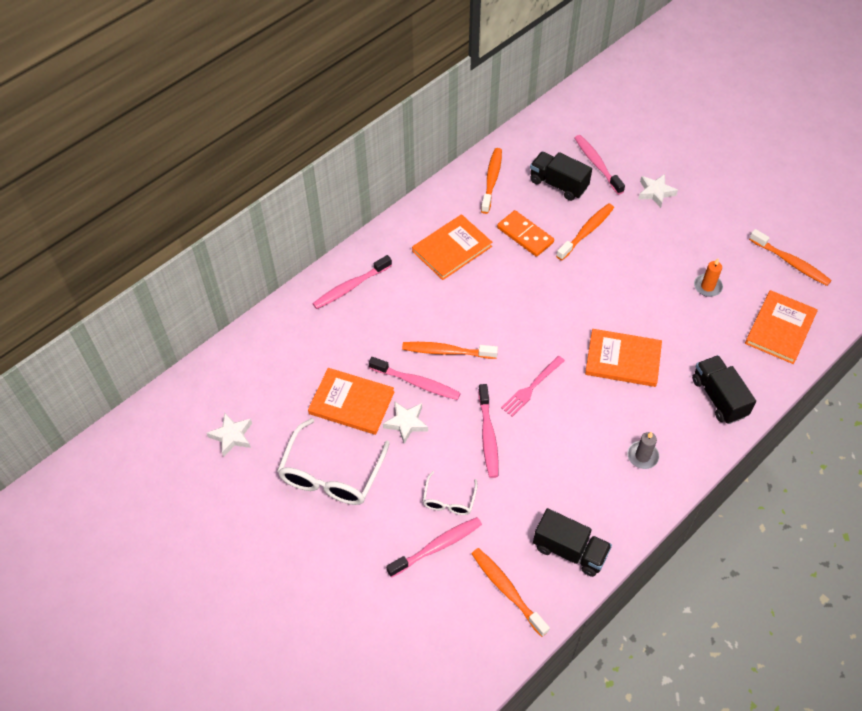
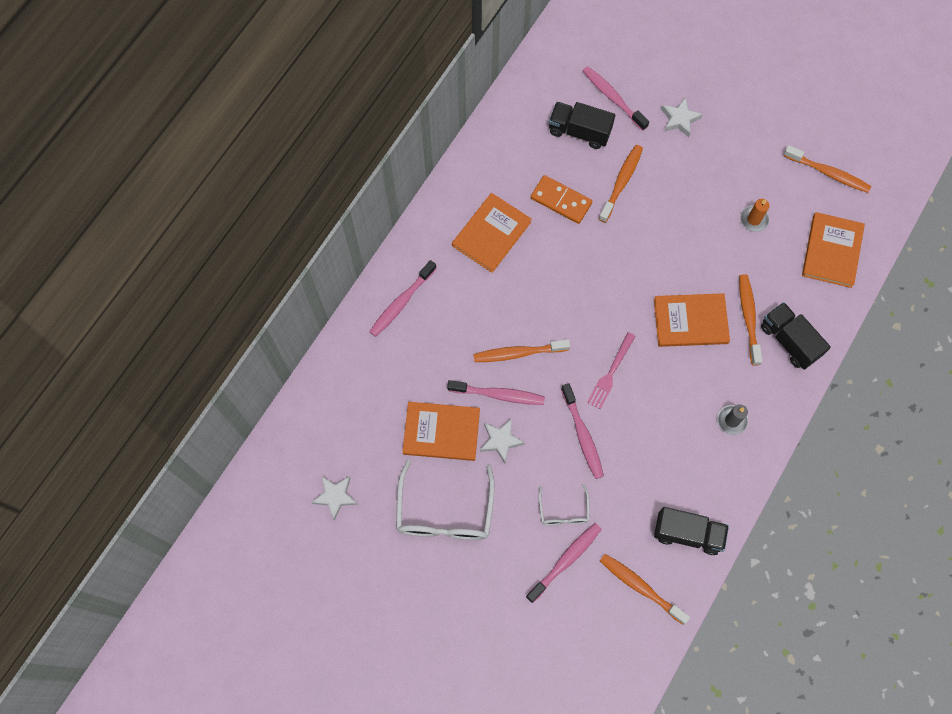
camera: 15 degrees left, 15 degrees up
(492, 180) = (510, 141): orange toothbrush -> orange toothbrush (748, 317)

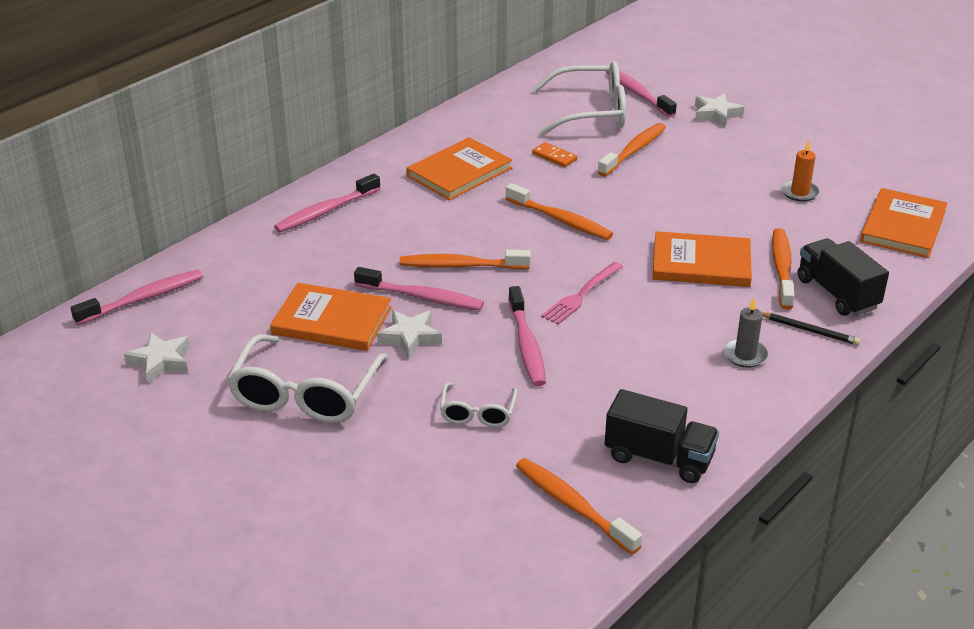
camera: 10 degrees right, 35 degrees down
(561, 200) = (554, 156): orange domino -> orange domino, size x0.59
(565, 560) = (465, 463): pink toothbrush -> pink toothbrush (143, 298)
(579, 131) = (591, 112): black truck -> white glasses
(773, 386) = (809, 330): none -> black pencil
(828, 173) = (902, 168): orange toothbrush -> orange toothbrush (561, 220)

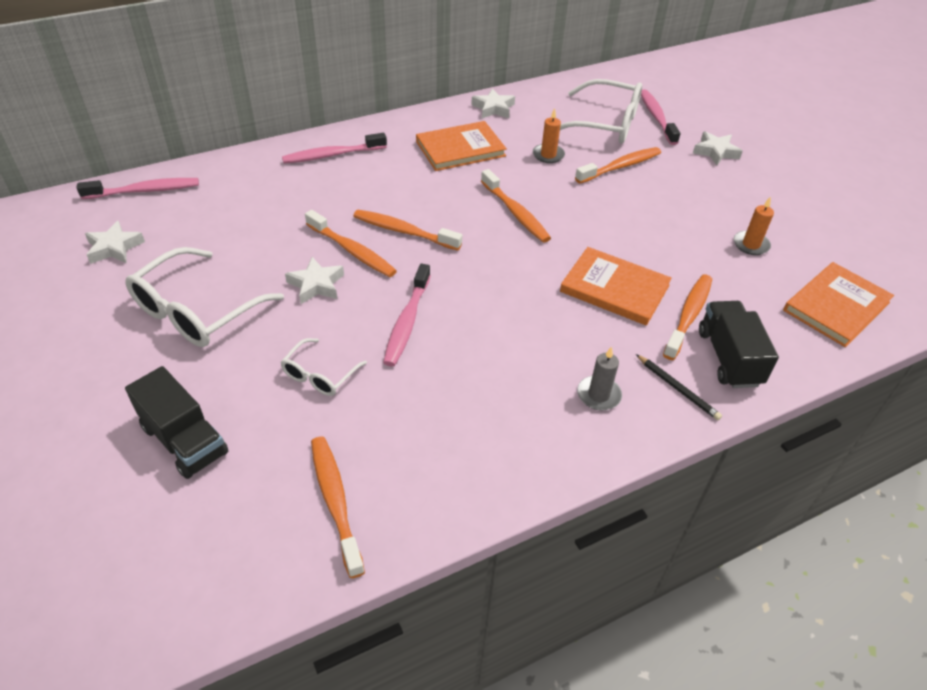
camera: 20 degrees right, 10 degrees up
(332, 320) = (266, 251): orange book -> none
(422, 297) = (352, 251): pink toothbrush -> orange toothbrush
(464, 123) = (493, 108): none -> white star
(554, 156) = (548, 155): orange domino -> orange candle
(581, 295) = (486, 288): pink fork -> none
(659, 457) = (447, 478): black truck -> black truck (184, 440)

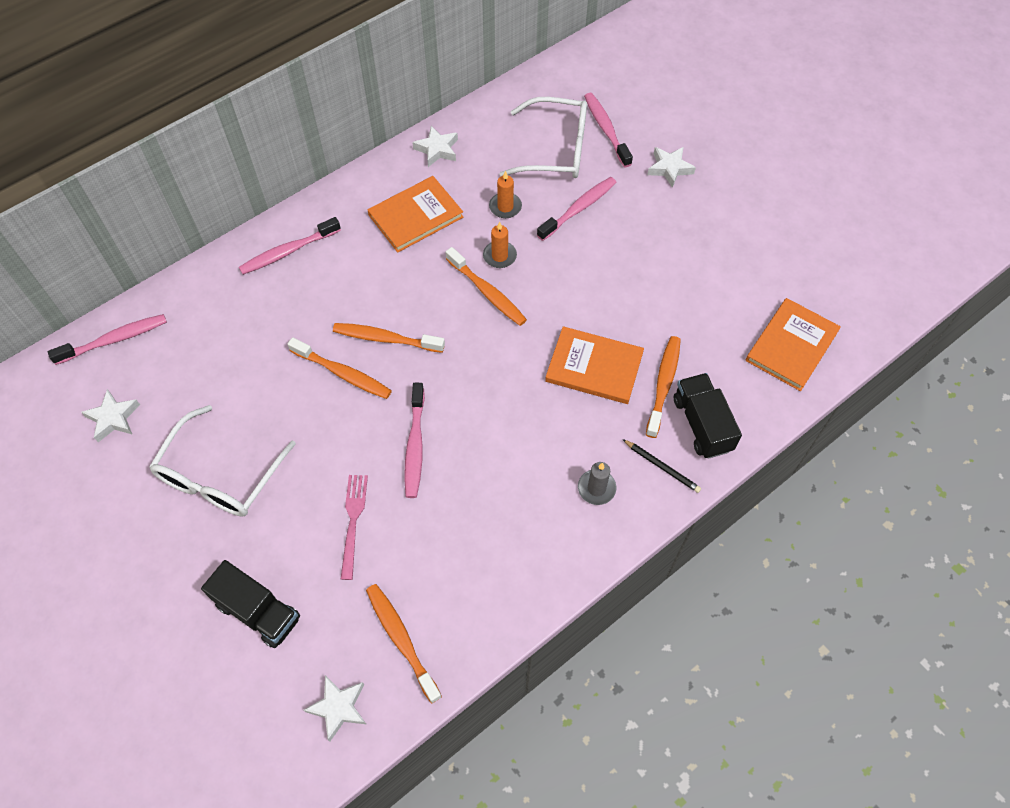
camera: 10 degrees left, 15 degrees up
(316, 285) = (321, 421): white star -> white star (338, 707)
(319, 375) = (353, 520): white glasses -> pink fork
(620, 167) = (579, 208): orange toothbrush -> pink toothbrush
(751, 245) = (712, 287): orange candle -> orange candle (499, 256)

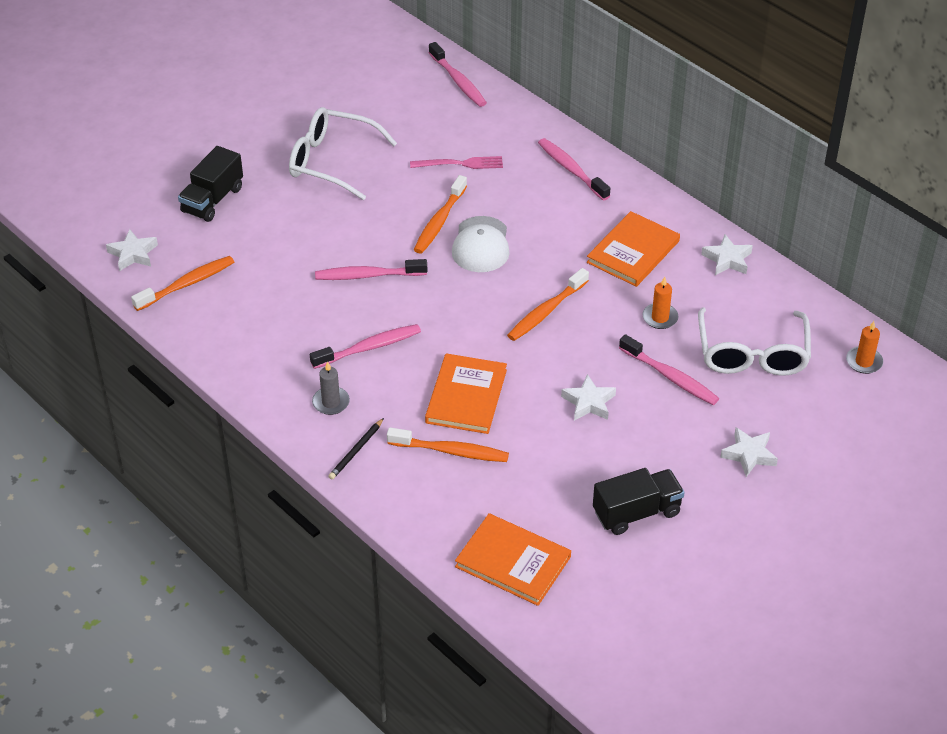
camera: 85 degrees right, 15 degrees down
(113, 418) = (381, 94): white star -> white star (589, 402)
(353, 520) = (293, 244): pink fork -> pink fork (461, 164)
(385, 339) = (481, 245): orange toothbrush -> white cap
(416, 216) = (633, 252): orange book -> orange book turned 75 degrees clockwise
(499, 256) = (593, 317): orange candle -> orange candle (864, 362)
(606, 129) = (795, 396): pink toothbrush -> pink toothbrush (369, 347)
(702, 424) = (407, 482): black truck -> black truck (636, 513)

